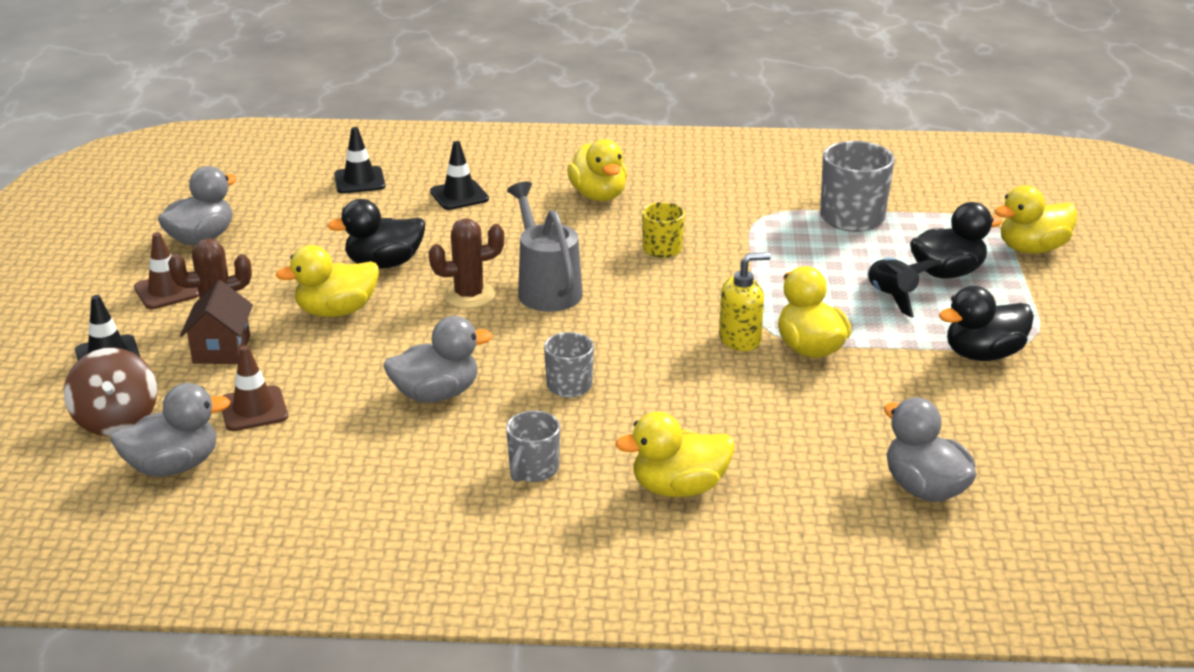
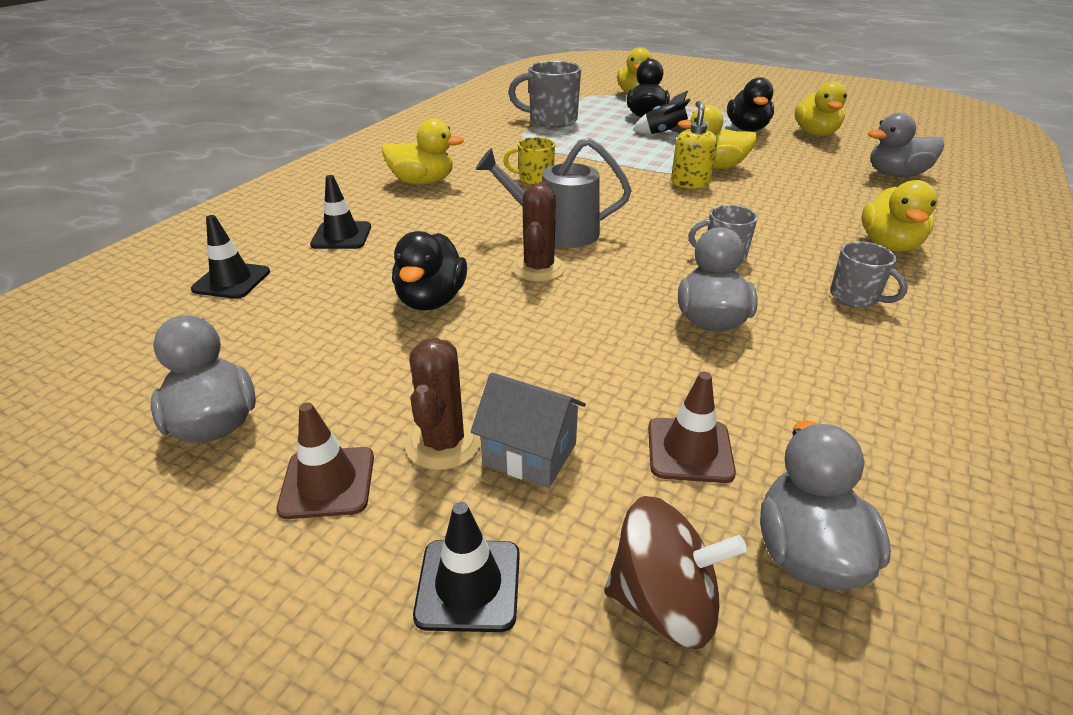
camera: 65 degrees left, 5 degrees up
(221, 349) = (529, 454): brown house -> grey house
(336, 311) = (506, 348): yellow duck -> yellow duck (815, 133)

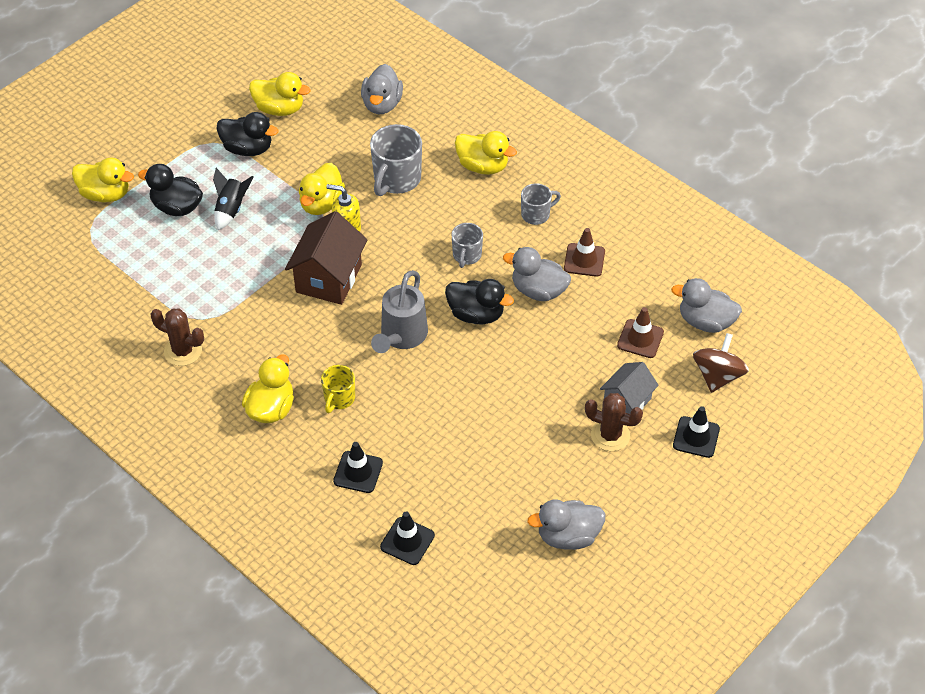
camera: 75 degrees left, 15 degrees up
(327, 482) = (626, 485): brown traffic cone -> brown traffic cone (584, 260)
(431, 300) = (472, 425): black duck -> black duck (476, 314)
(534, 179) = (297, 329): yellow mug -> yellow mug (339, 398)
(538, 268) = (450, 359): brown cactus -> brown cactus (183, 351)
(551, 120) = (155, 284): grey mug -> grey mug (396, 179)
(614, 183) = (328, 278): none -> brown house

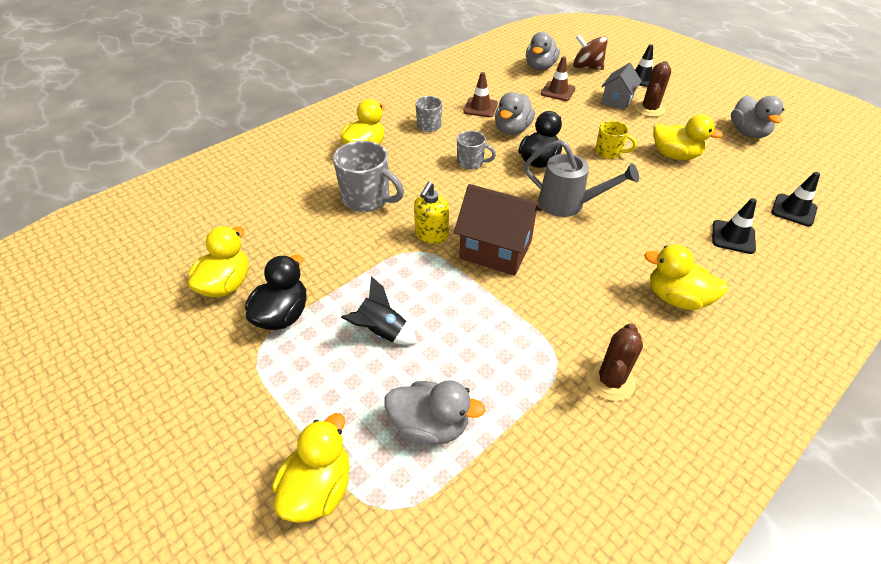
camera: 85 degrees left, 5 degrees down
(177, 207) = (365, 391): black duck -> none
(321, 204) = (389, 253): yellow duck -> yellow duck (674, 155)
(339, 398) = (650, 247): yellow mug -> yellow mug (609, 152)
(382, 104) = (258, 204): grey duck -> grey duck (430, 425)
(627, 401) = (617, 101): grey house -> grey house turned 75 degrees clockwise

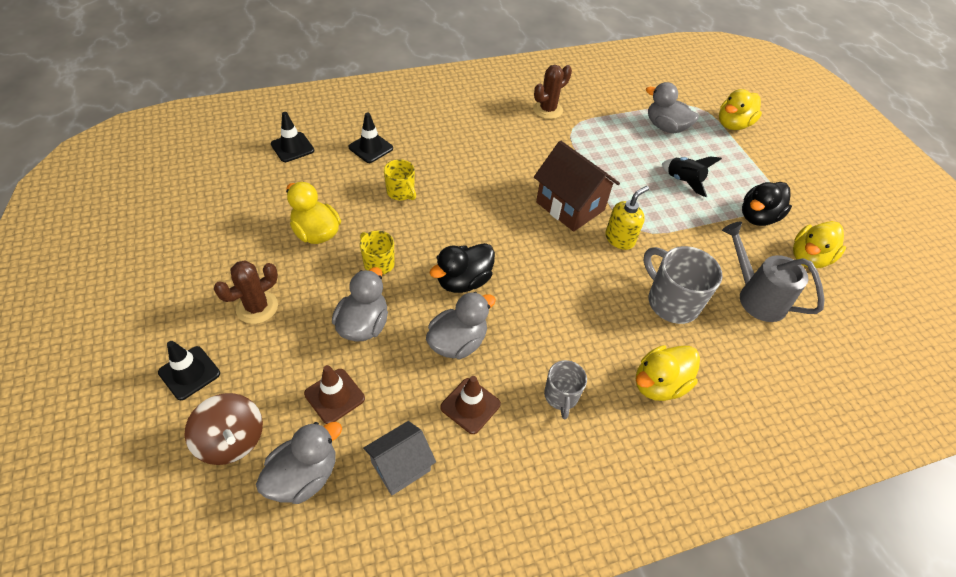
camera: 160 degrees left, 5 degrees up
(471, 162) = (539, 308): grey mug -> none
(568, 204) = (476, 222): grey watering can -> grey watering can (756, 296)
(617, 101) = (277, 340): grey house -> grey house (401, 466)
(654, 206) = (401, 192): none -> yellow mug
(676, 298) = (463, 130): yellow duck -> none
(748, 132) = (201, 229): grey duck -> grey duck (363, 325)

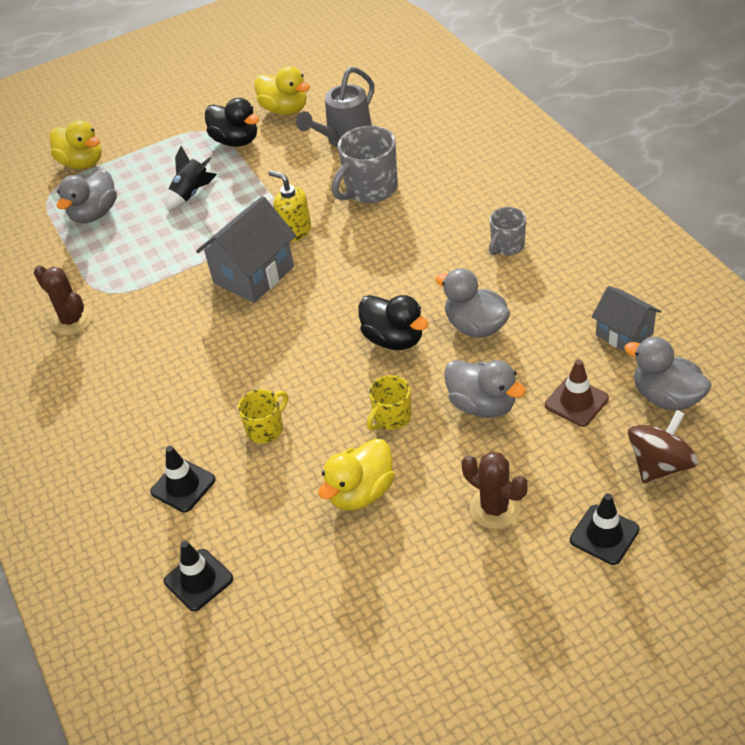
camera: 90 degrees left, 5 degrees down
(363, 325) = (482, 405): grey duck -> grey duck turned 150 degrees counterclockwise
(470, 406) = (543, 302): brown traffic cone -> none
(561, 396) = (507, 246): grey mug -> grey mug turned 135 degrees clockwise
(570, 206) = (253, 275): brown house -> grey house
(659, 384) = (468, 190): yellow duck -> none

